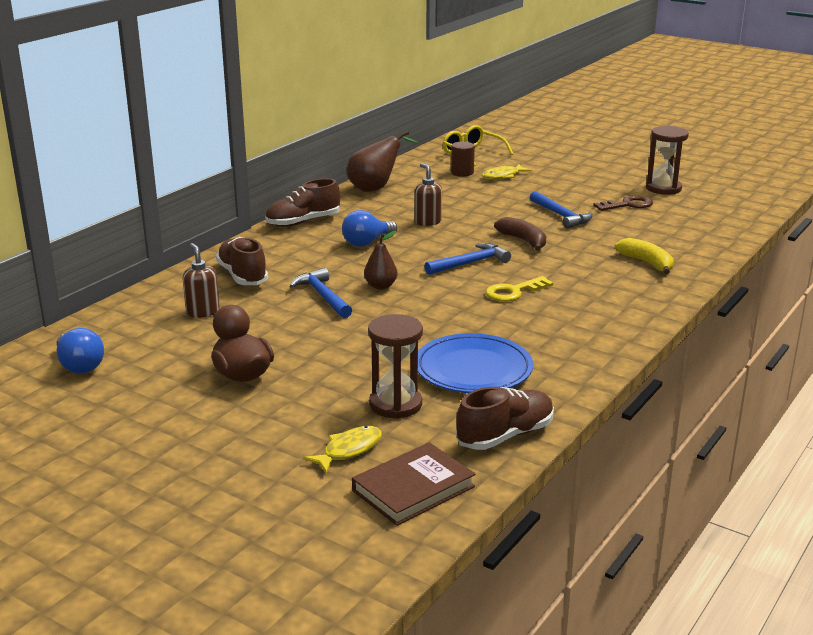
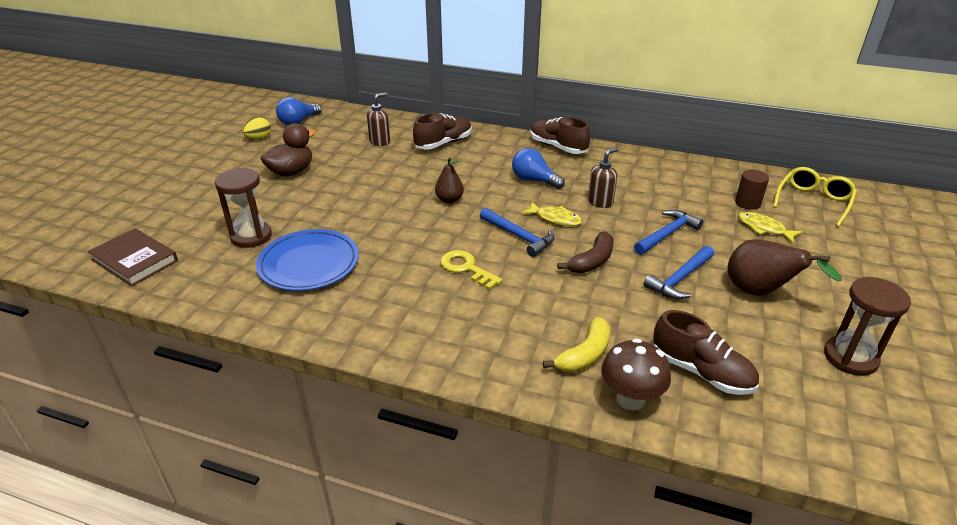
camera: 75 degrees right, 10 degrees up
(109, 398) = (258, 138): none -> yellow egg
(323, 296) = (421, 179): blue hammer -> blue hammer (667, 234)
(349, 450) = (189, 227): yellow fish -> yellow fish (555, 219)
(376, 188) = (660, 165): brown pear -> brown pear (760, 292)
(505, 435) = (201, 292): brown shoe -> brown shoe (701, 372)
(628, 205) = (759, 328): brown key -> none
(697, 256) = (630, 399): none -> brown mushroom

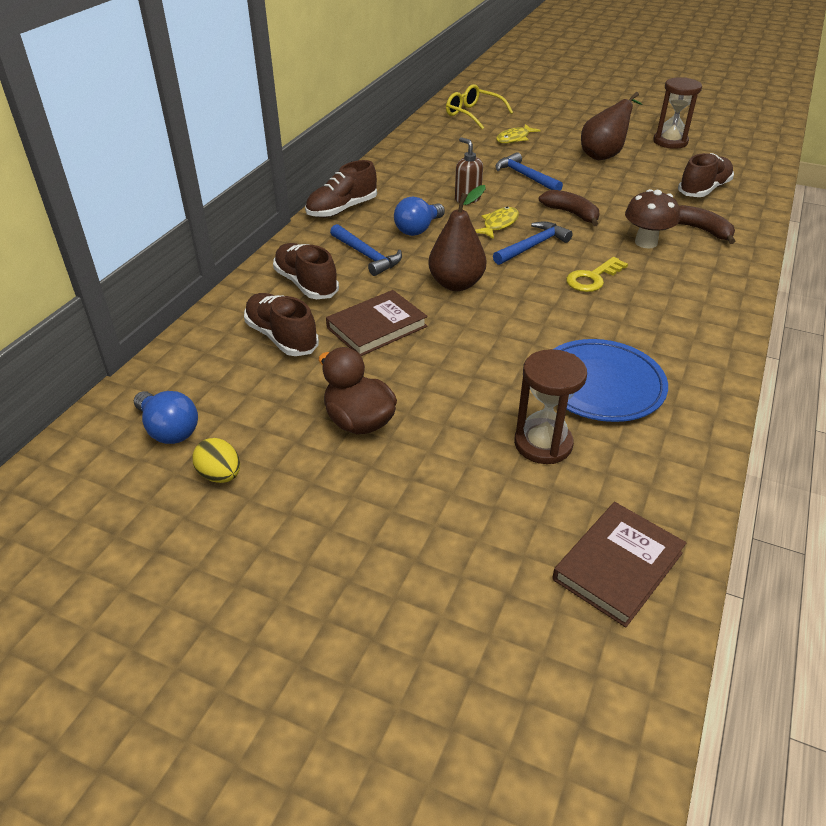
camera: 85 degrees left, 5 degrees up
(380, 141) = (281, 337): brown soap dispenser -> brown shoe
(390, 171) = (377, 327): none -> brown book
(449, 200) = (456, 284): brown pear -> brown pear, size x1.63
(585, 355) = (701, 230): yellow banana -> brown banana
(630, 399) = (743, 218): brown mushroom -> brown mushroom (646, 242)
(679, 279) = (592, 181): blue hammer -> blue hammer (366, 256)
(747, 203) = (474, 137): brown cylinder -> none

